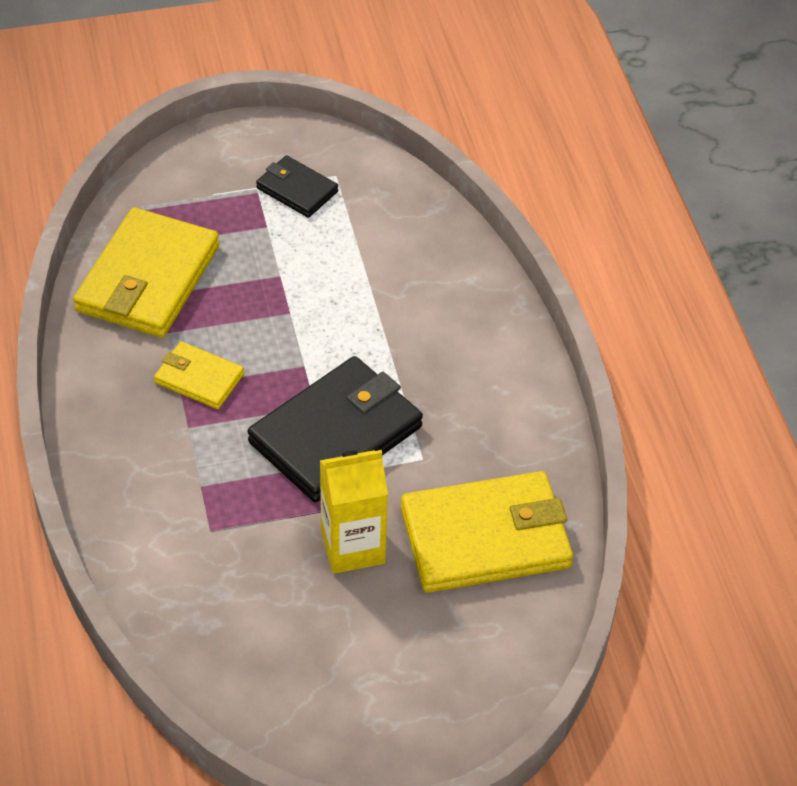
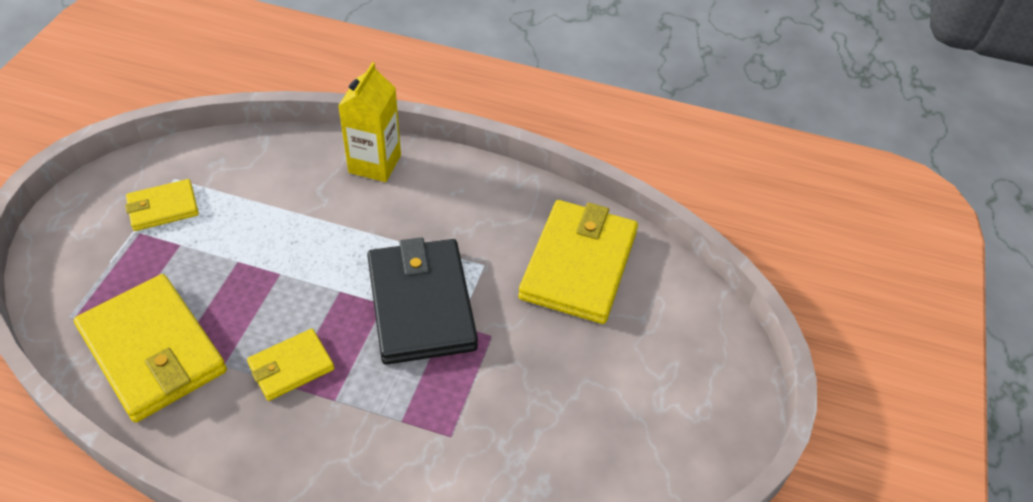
camera: 60 degrees left, 0 degrees up
(297, 190) = (163, 208): black wallet -> yellow wallet
(353, 547) = (533, 347): yellow carton -> yellow carton (375, 164)

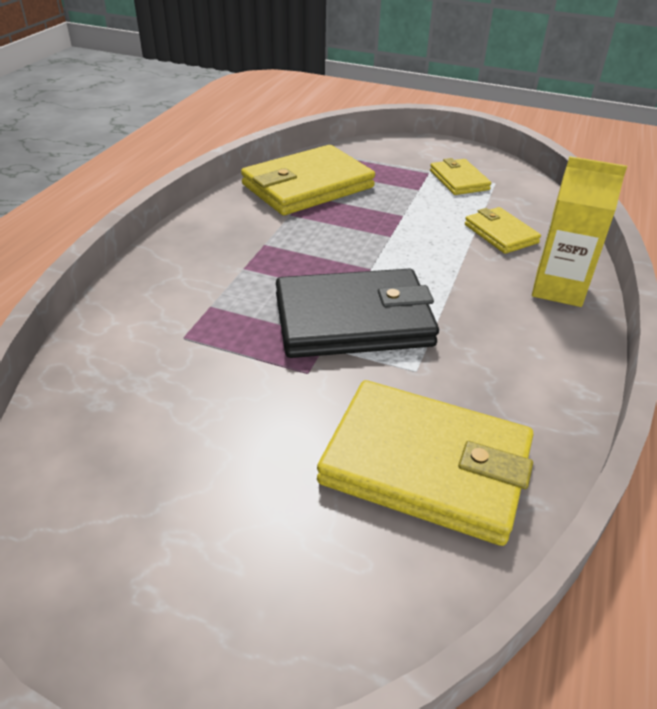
camera: 95 degrees right, 10 degrees down
(291, 367) = (283, 245): yellow wallet -> yellow wallet (500, 233)

